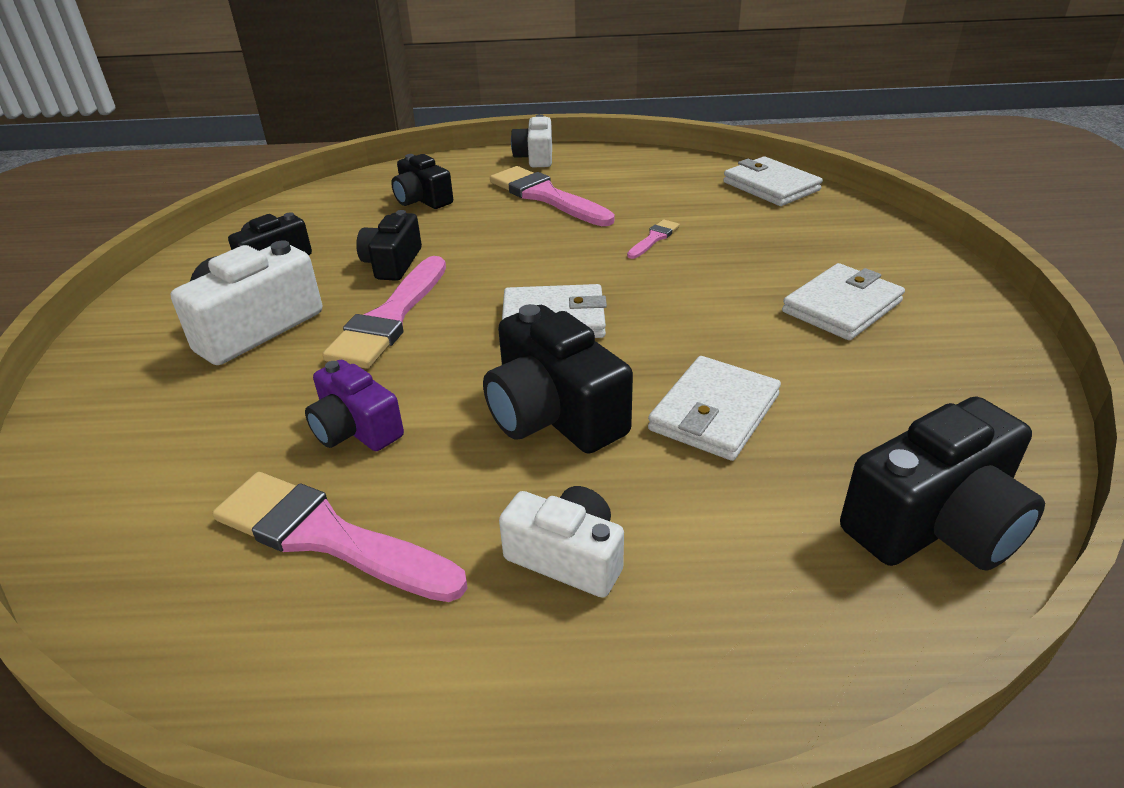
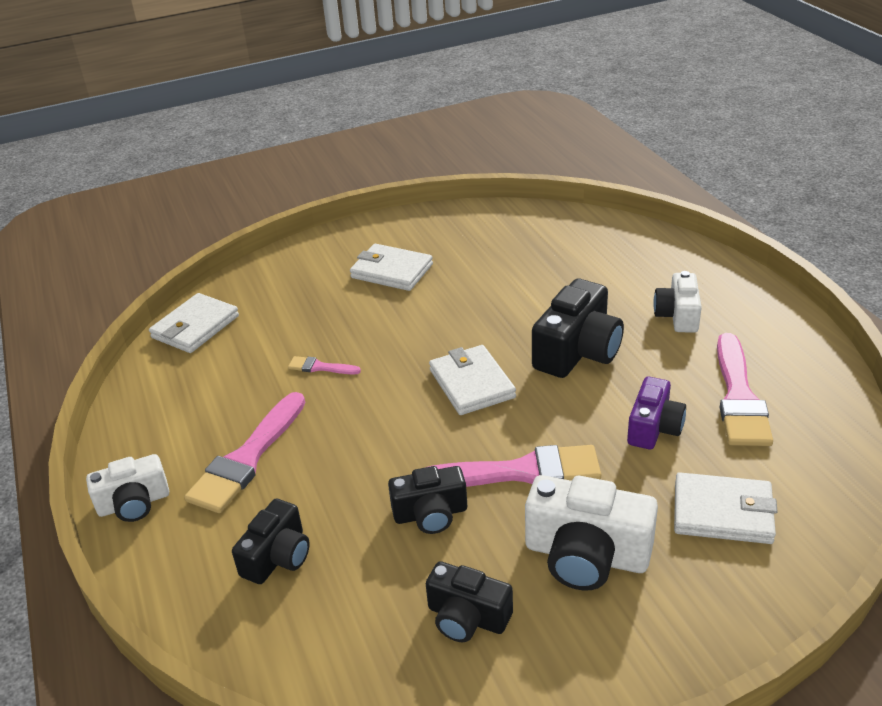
camera: 110 degrees left, 0 degrees up
(714, 413) = (534, 296): white wallet -> white wallet (722, 512)
(935, 524) = (572, 229): black camera -> none

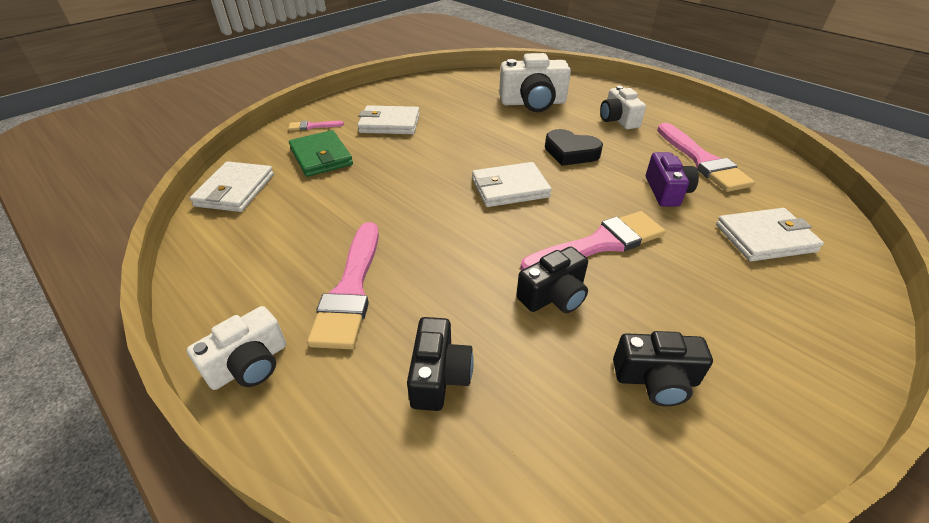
camera: 25 degrees left, 5 degrees up
(296, 302) = (321, 157): none -> green wallet
(320, 367) = (374, 200): pink brush -> pink brush (313, 126)
(471, 384) = (510, 188): white wallet -> white wallet turned 60 degrees counterclockwise
(577, 351) = (570, 152): black camera -> black heart
(586, 555) = (703, 295): white camera -> white camera (533, 103)

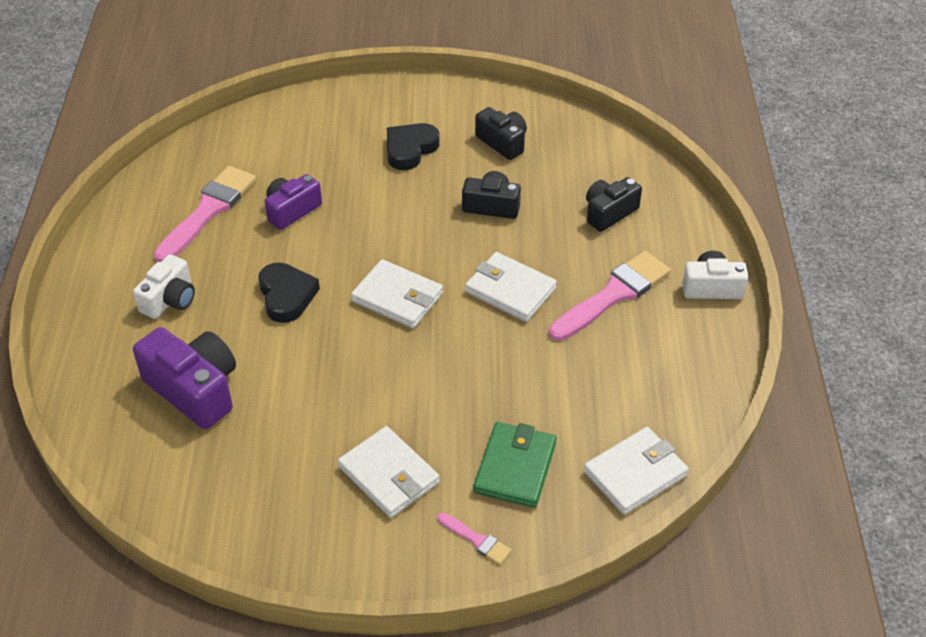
camera: 135 degrees left, 5 degrees up
(533, 103) = (194, 390): white camera -> purple camera
(599, 244) = (411, 212): pink brush -> none
(704, 297) = (410, 149): none -> black heart
(765, 238) = (305, 145): white wallet -> white wallet (510, 290)

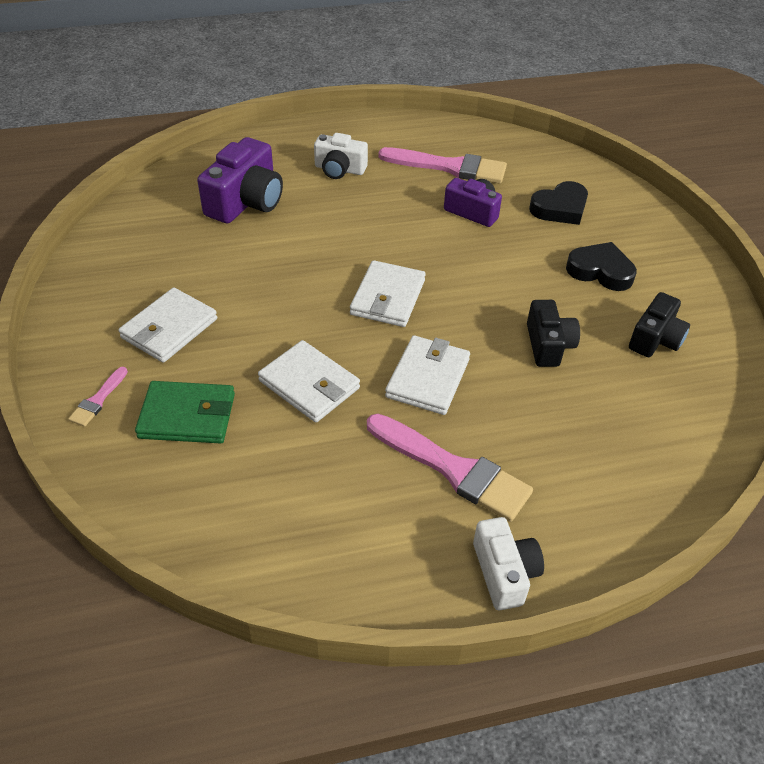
camera: 75 degrees right, 0 degrees up
(286, 296) = (365, 229): black heart -> black heart (560, 208)
(609, 213) = (589, 450): black camera -> none
(635, 473) = (190, 519): white wallet -> white wallet (309, 384)

